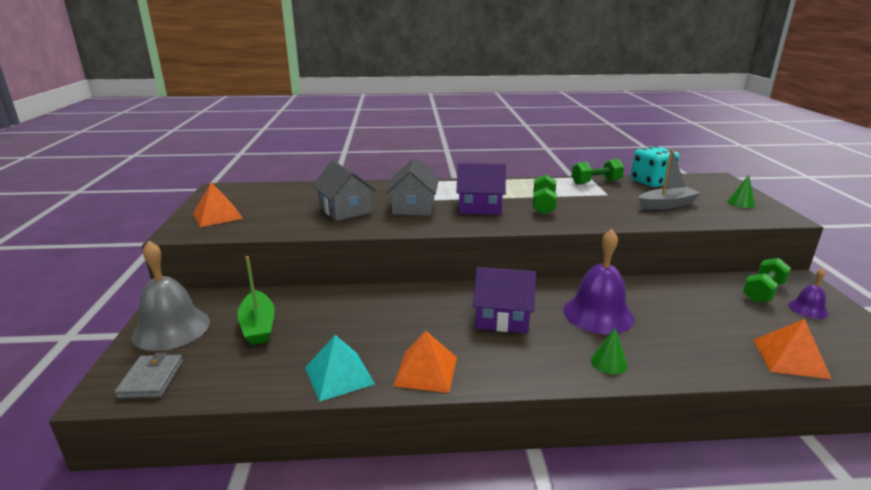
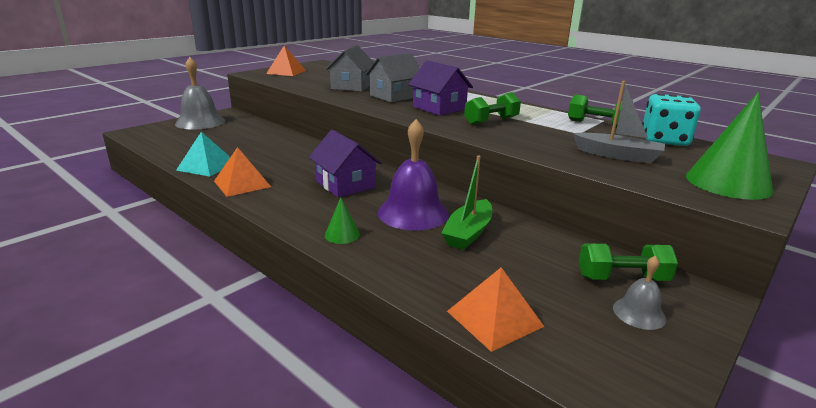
camera: 45 degrees right, 0 degrees up
(151, 379) = (152, 135): grey wallet -> none
(258, 326) = (229, 135): green boat -> green boat (468, 233)
(741, 203) = (728, 183): green cone -> green cone, size x2.10
(808, 309) = (639, 313): purple bell -> grey bell

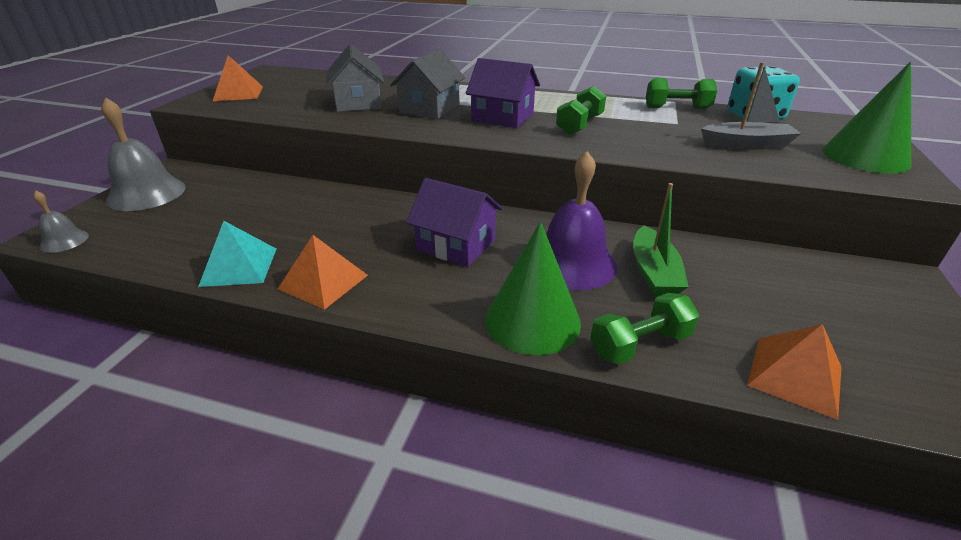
camera: 25 degrees left, 10 degrees up
(342, 235) = (532, 320): green cone -> green cone, size x2.10
(622, 278) = (832, 282): green dumbbell -> green dumbbell (640, 344)
(639, 313) = (886, 318): grey bell -> grey bell (64, 241)

